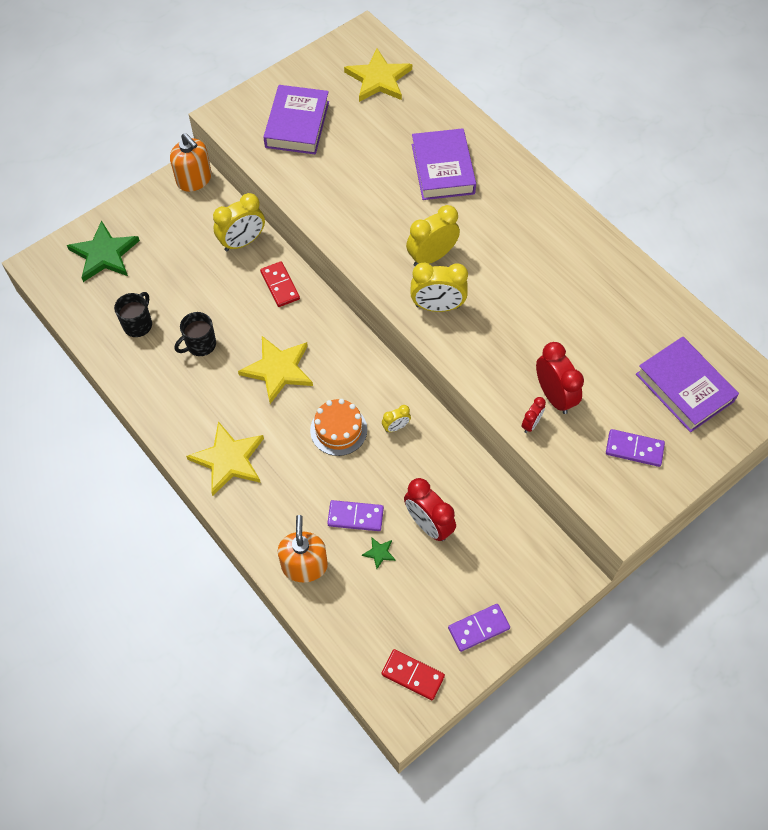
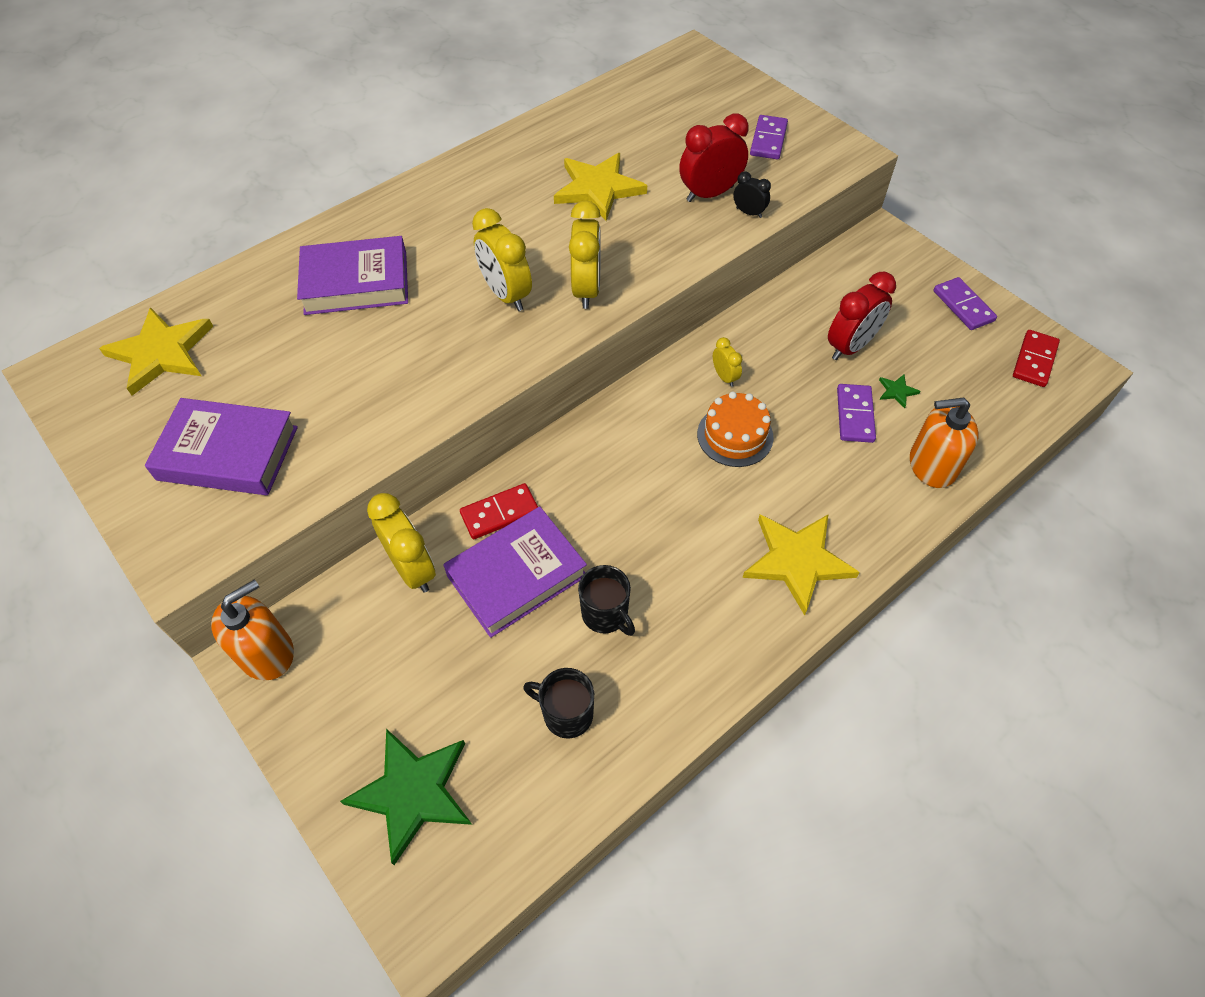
camera: 90 degrees left, 5 degrees down
(278, 370) = (646, 508): yellow star -> yellow star (598, 188)
(531, 424) = (749, 213): red clock -> black clock
(684, 388) = (689, 103): purple book -> purple book (517, 576)

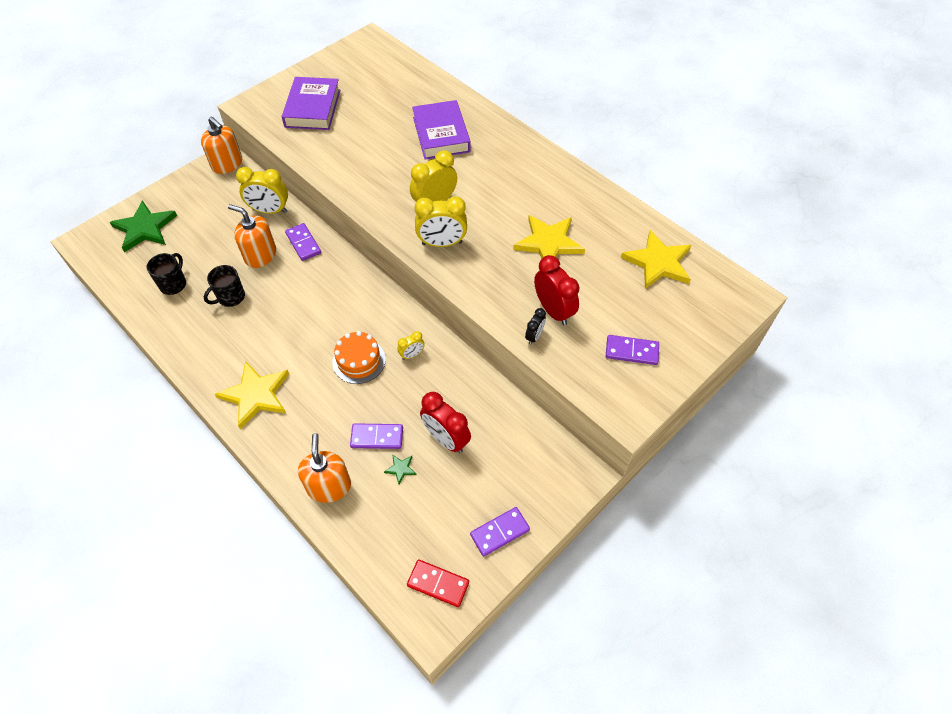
camera: 85 degrees right, 0 degrees up
(161, 353) = (382, 71): yellow star -> yellow star (658, 262)
(412, 568) = (269, 210): yellow clock -> yellow clock turned 45 degrees clockwise
(500, 513) = (303, 243): red domino -> purple domino
(517, 576) = (260, 255): purple book -> orange soap dispenser

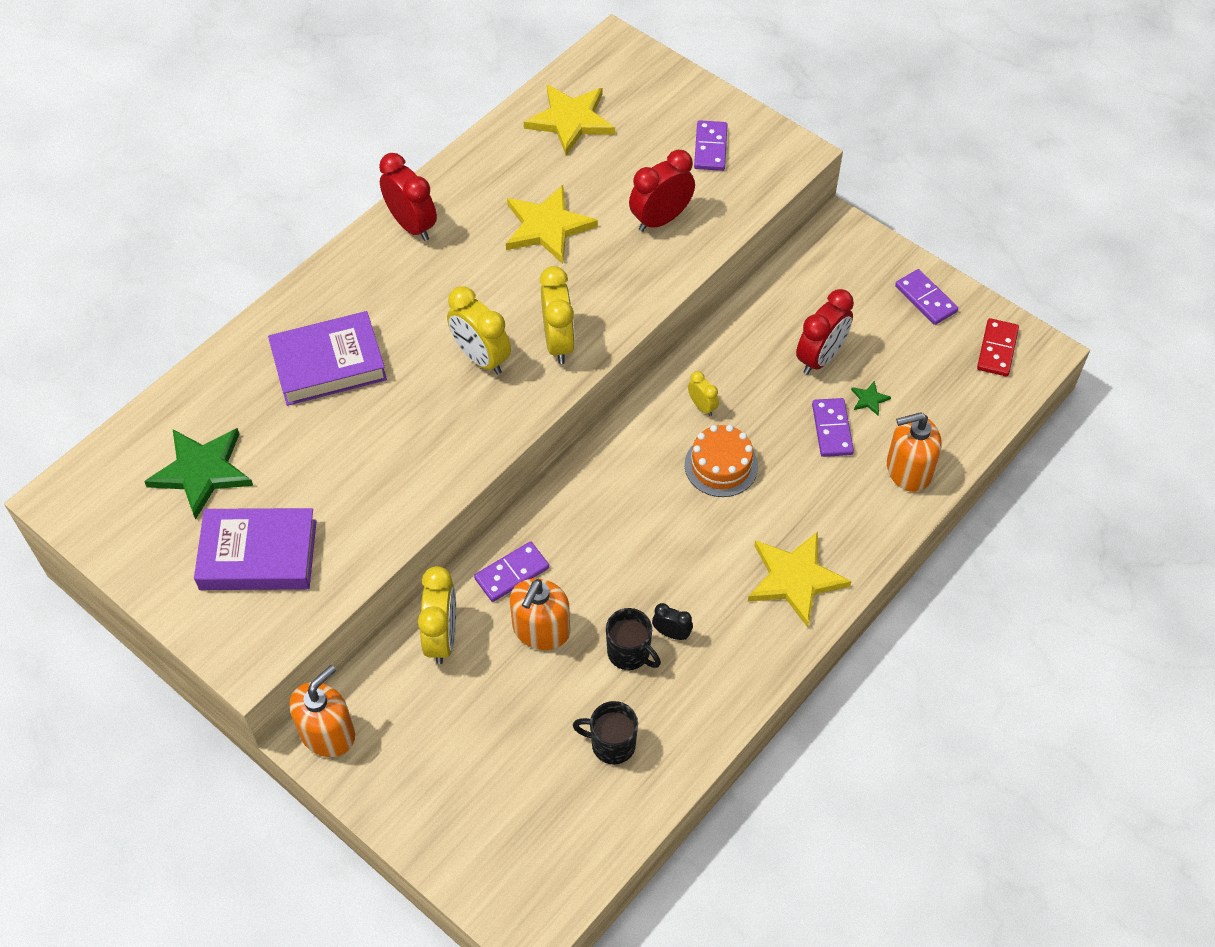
camera: 95 degrees left, 0 degrees up
(145, 228) = (492, 829): green star -> green star (202, 472)
(534, 336) = (703, 236): black clock -> black clock (671, 633)
(553, 173) = (412, 225): none -> red clock

